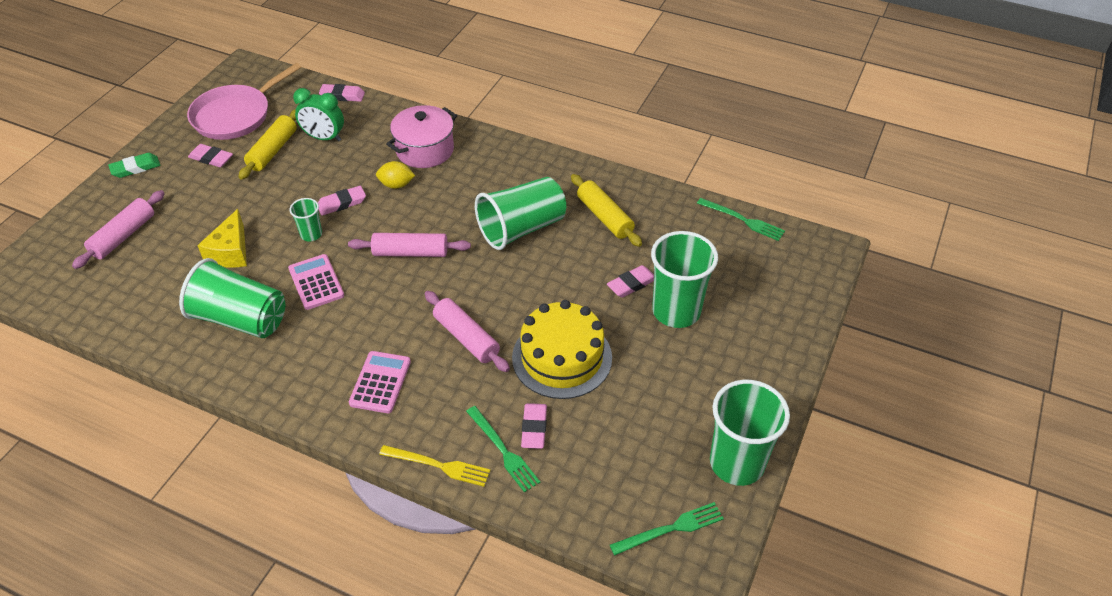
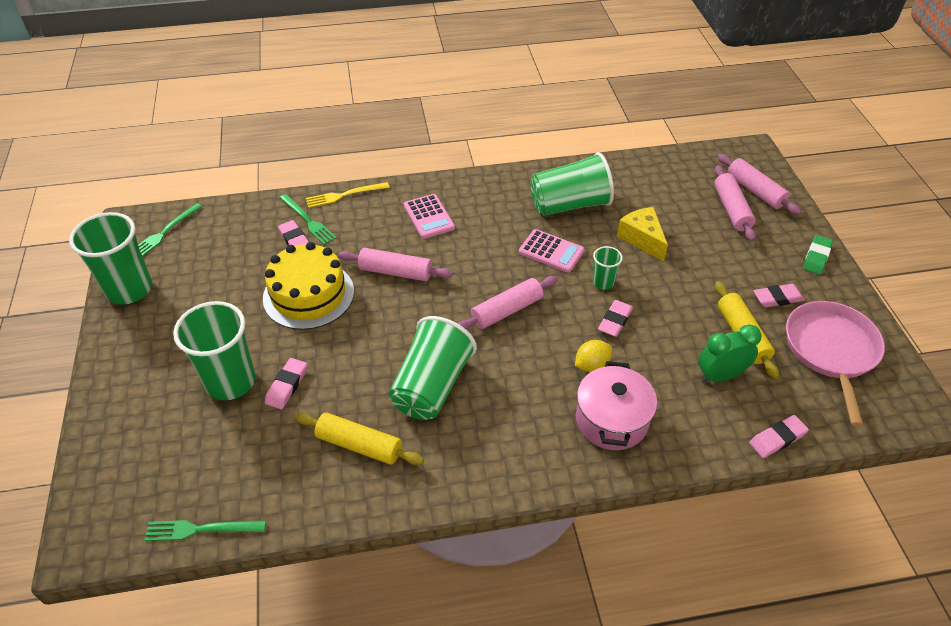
camera: 145 degrees right, 0 degrees up
(77, 240) = (755, 191): none -> pink rolling pin
(503, 451) = (308, 221): green fork -> green fork turned 150 degrees counterclockwise

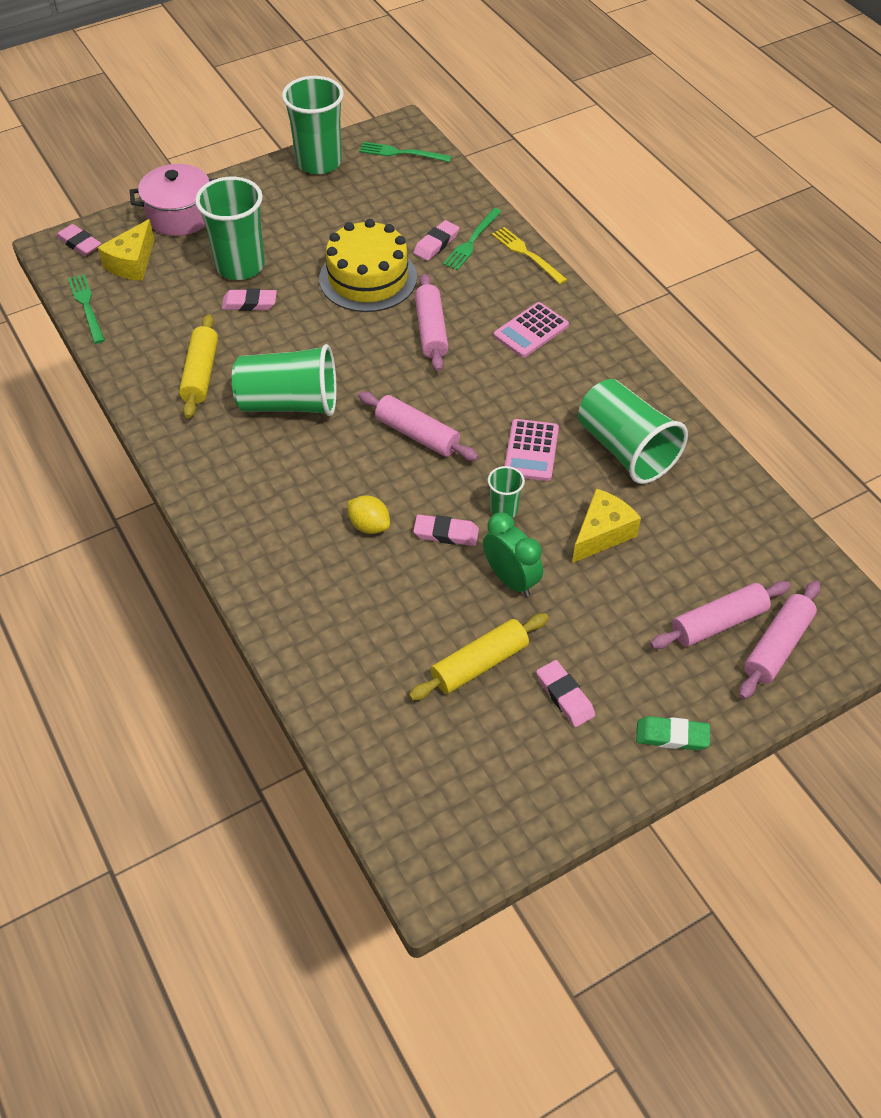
camera: 70 degrees right, 5 degrees up
(162, 473) = (132, 263): none -> yellow cheese
(611, 420) = (299, 558): pink pot -> pink pot (180, 216)
(720, 375) = (403, 649): green clock -> green clock (511, 579)
(777, 439) = (329, 718): pink eraser -> pink eraser (79, 243)
(831, 350) = (496, 765): pink pan -> none

